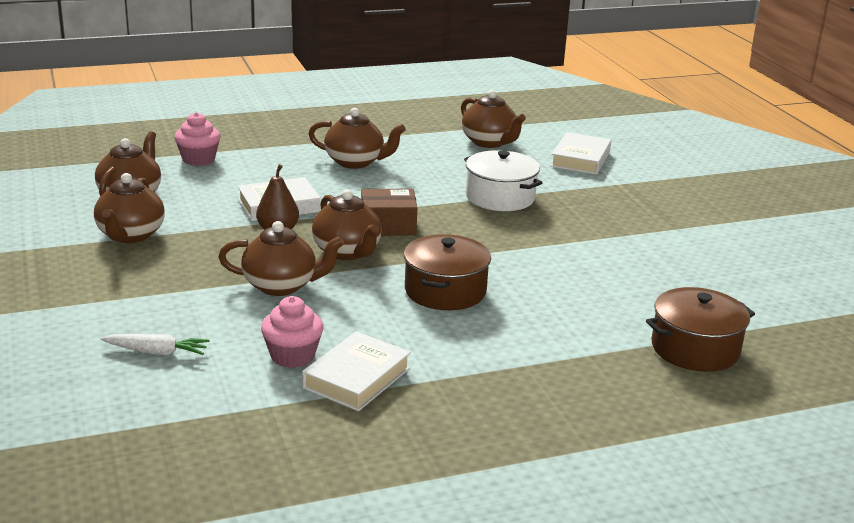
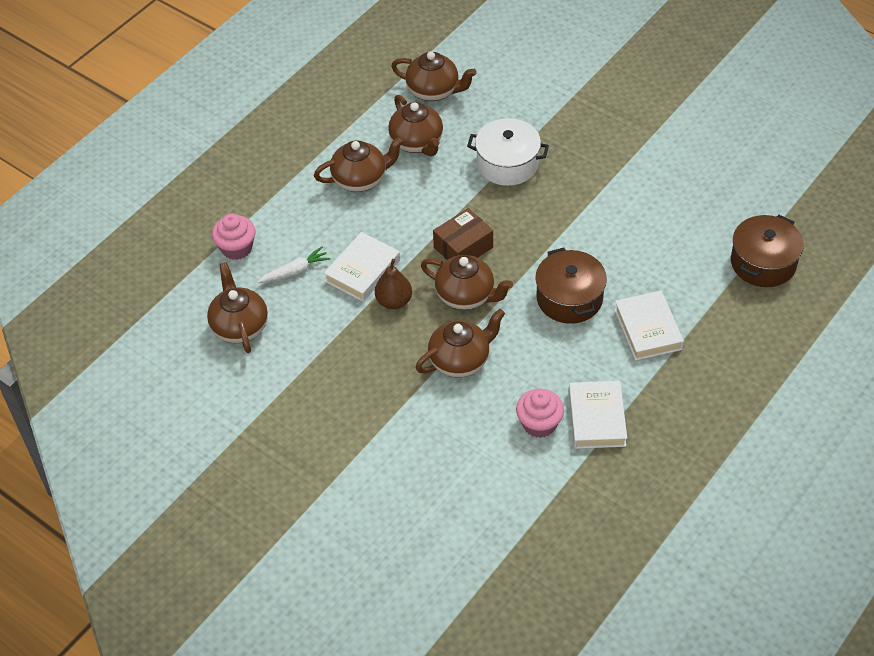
camera: 30 degrees left, 25 degrees up
(130, 235) = (296, 372): brown teapot -> brown teapot (417, 143)
(157, 352) = (453, 475): white carrot -> white carrot (295, 271)
(580, 159) = (520, 76): white book -> white book (648, 329)

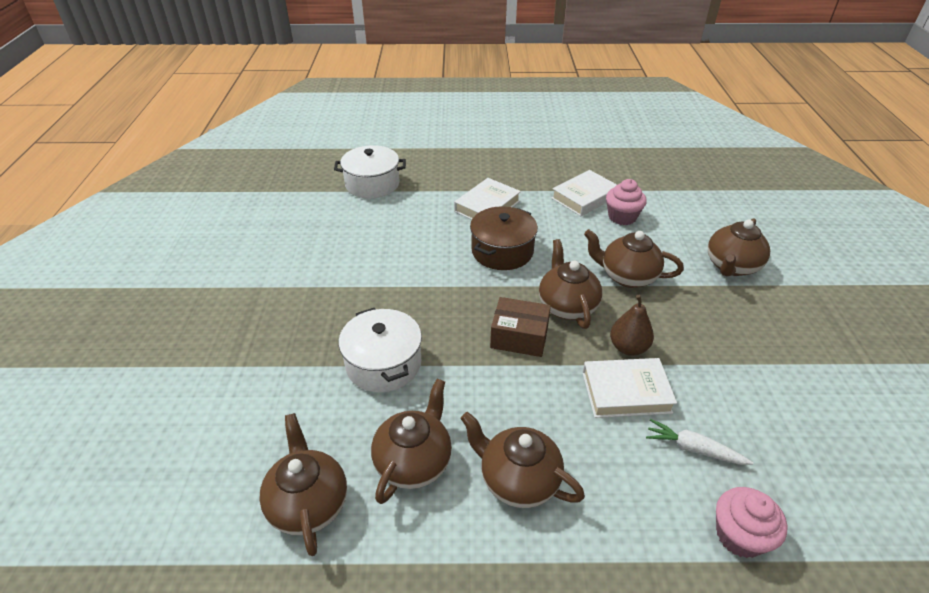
camera: 130 degrees left, 10 degrees down
(240, 326) = (803, 447): brown teapot -> brown teapot (731, 266)
(763, 263) = (372, 184): brown pot -> white pot

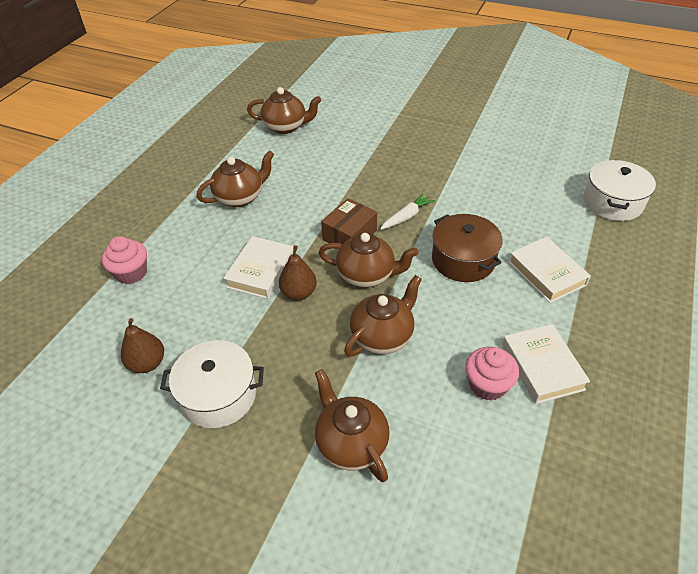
camera: 115 degrees right, 5 degrees up
(383, 364) = (365, 166): white pot -> white pot (218, 395)
(414, 462) = (282, 163): brown teapot -> none
(693, 449) = (194, 283): white carrot -> white carrot (406, 217)
(814, 431) = (147, 363): none -> brown pear

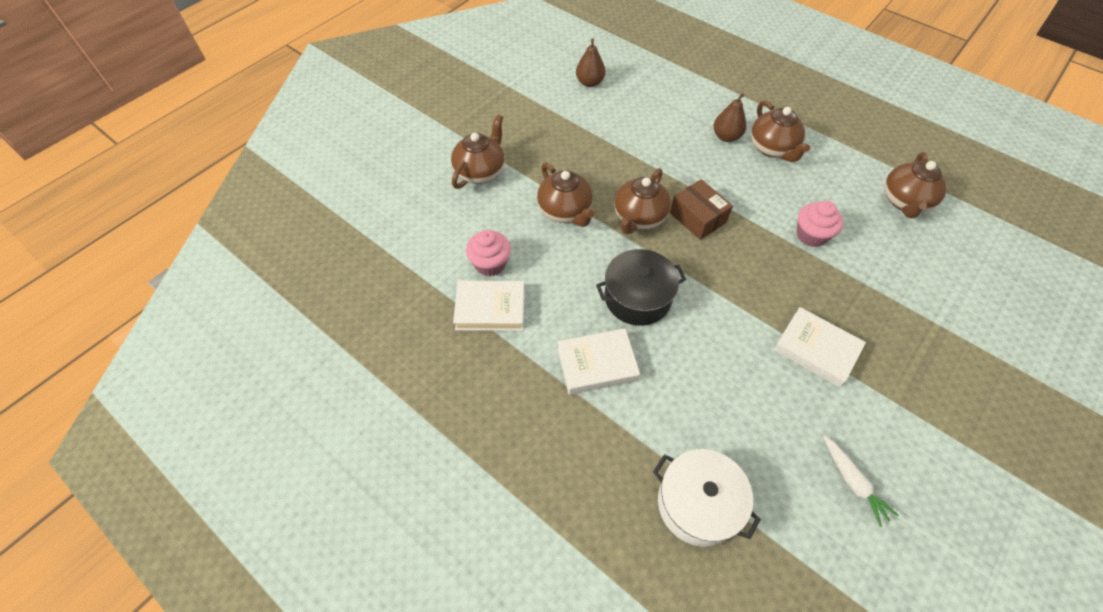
camera: 105 degrees right, 10 degrees up
(131, 273) = (684, 77): pink cupcake -> pink cupcake (811, 235)
(218, 395) = (548, 113): white pot -> none
(261, 271) = (665, 149): white book -> white book (816, 349)
(299, 293) = (631, 169): brown pear -> brown pear (726, 137)
(351, 443) = (480, 172): brown teapot -> brown teapot turned 45 degrees counterclockwise
(406, 217) = (716, 270): white carrot -> white carrot (853, 482)
(463, 260) = (637, 298): brown pot -> black pot

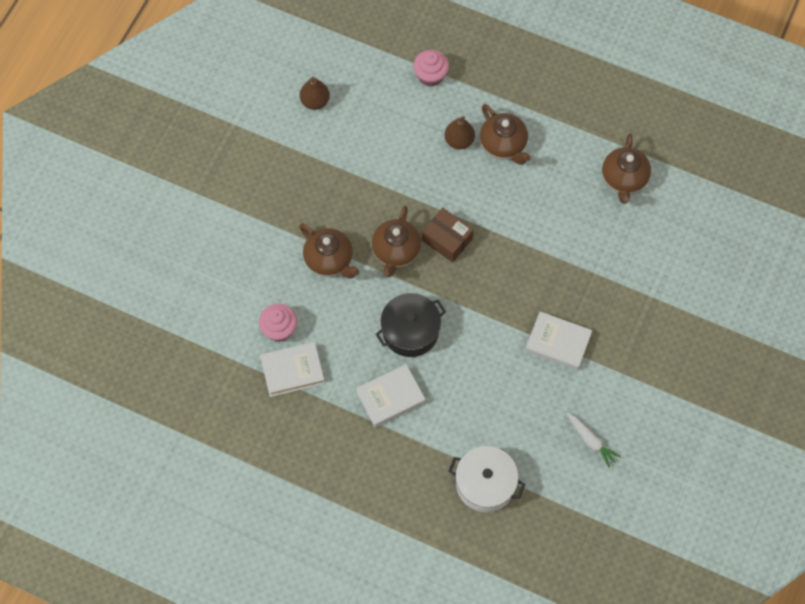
camera: 15 degrees left, 10 degrees up
(480, 172) = (240, 235): brown teapot -> none
(811, 235) = (546, 235): pink cupcake -> pink cupcake (430, 76)

